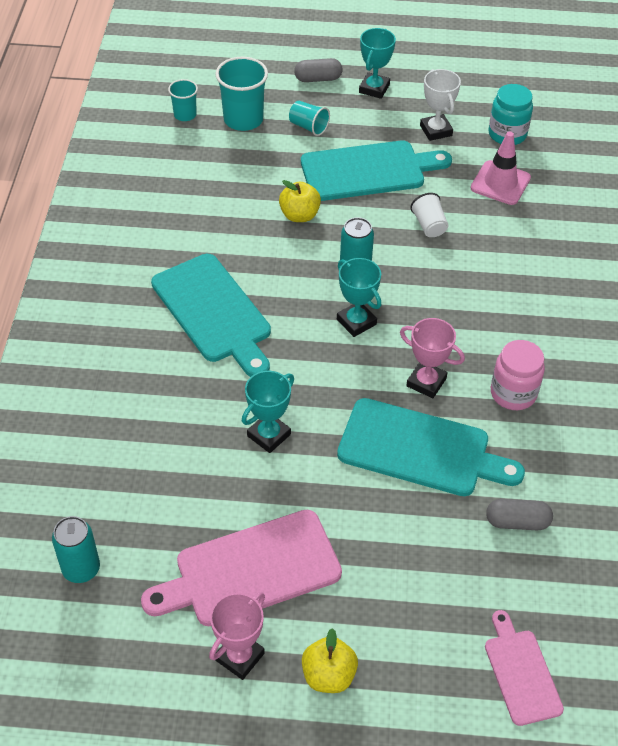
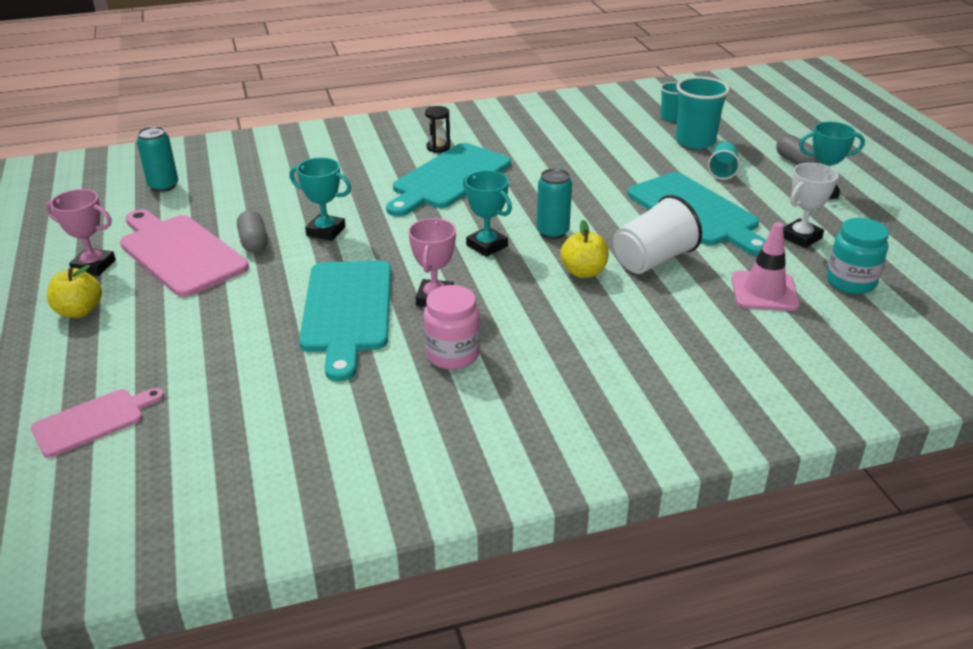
camera: 70 degrees right, 15 degrees down
(139, 301) = (438, 147): none -> black hourglass
(299, 215) = (599, 191): yellow apple -> yellow apple (583, 272)
(356, 322) = (487, 246): turquoise trophy -> turquoise trophy turned 75 degrees counterclockwise
(429, 225) = (652, 260): white cup -> white cup, size x1.74
(517, 522) = (279, 387): grey capsule -> grey capsule (254, 242)

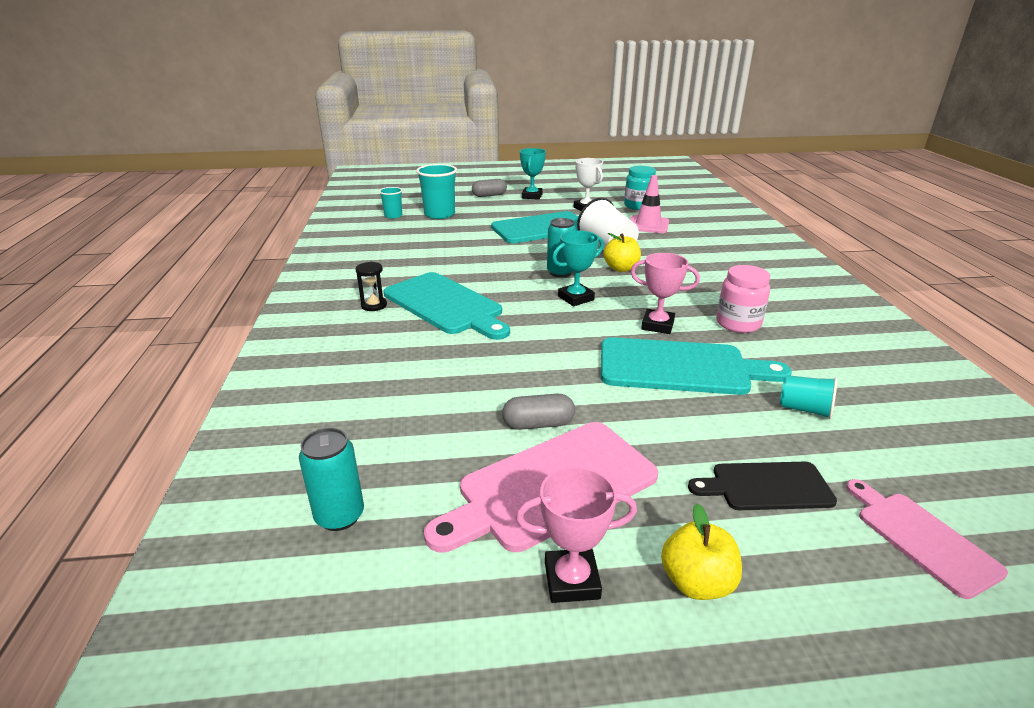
camera: 80 degrees left, 5 degrees down
(94, 266) = (571, 580): pink trophy -> pink trophy turned 60 degrees clockwise
(165, 348) = (766, 486): none -> black cutting board
(326, 231) = (527, 375): turquoise trophy -> none
(722, 171) = (491, 213): turquoise cup -> turquoise cup (804, 409)

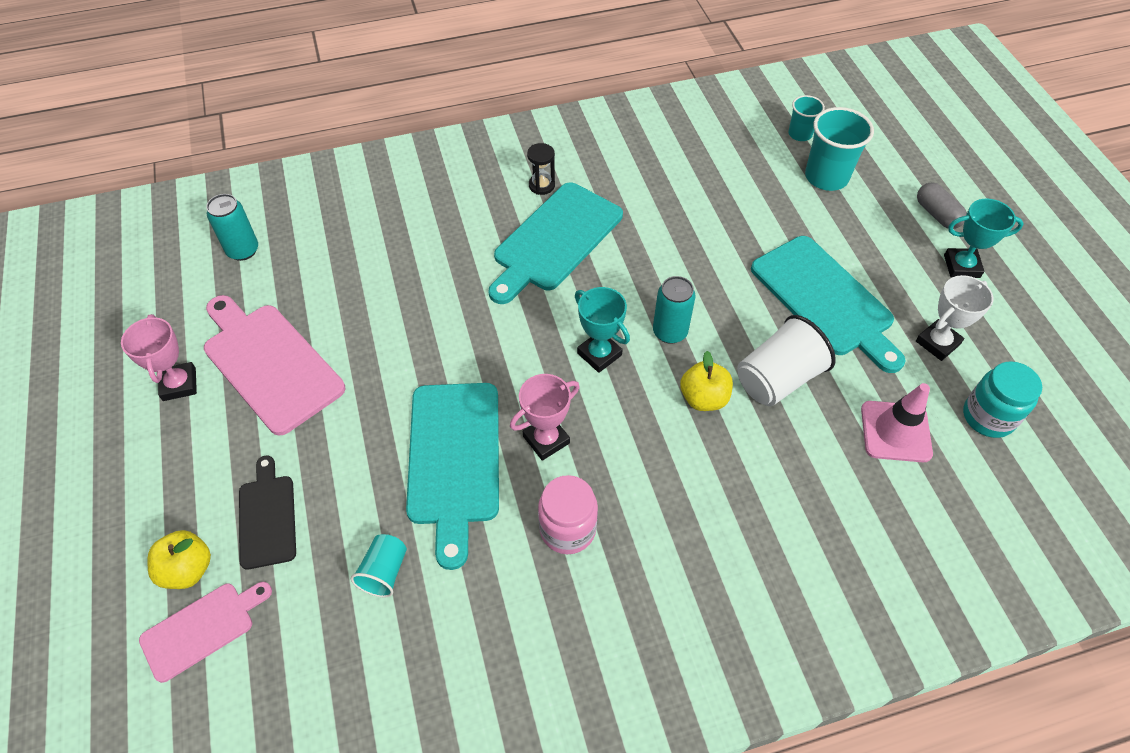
camera: 80 degrees right, 25 degrees up
(538, 424) = (348, 346): grey capsule -> none
(657, 325) = (546, 440): pink trophy -> pink trophy turned 45 degrees clockwise
(696, 582) = (171, 457): yellow apple -> yellow apple (188, 569)

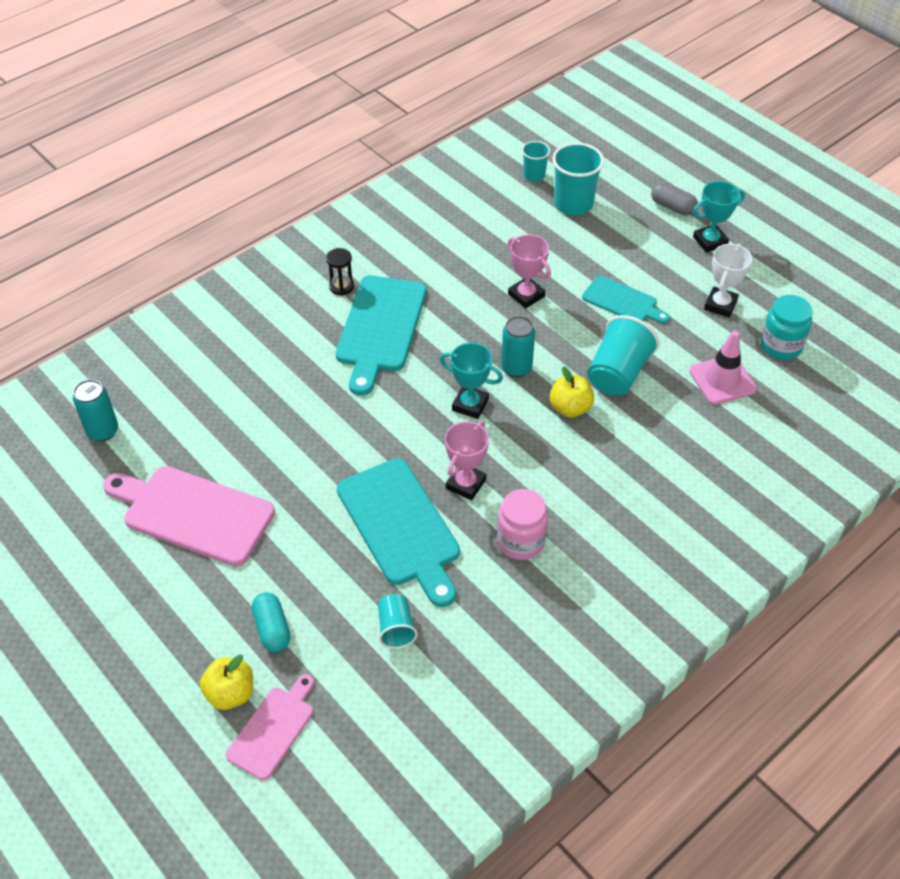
camera: 25 degrees left, 5 degrees down
(179, 384) = (121, 560): pink trophy -> pink trophy (526, 295)
(267, 517) = (272, 629): black cutting board -> turquoise capsule
(777, 379) = (618, 373): white cup -> turquoise cup
(825, 300) = (622, 301): turquoise cutting board -> turquoise cutting board, size x0.58

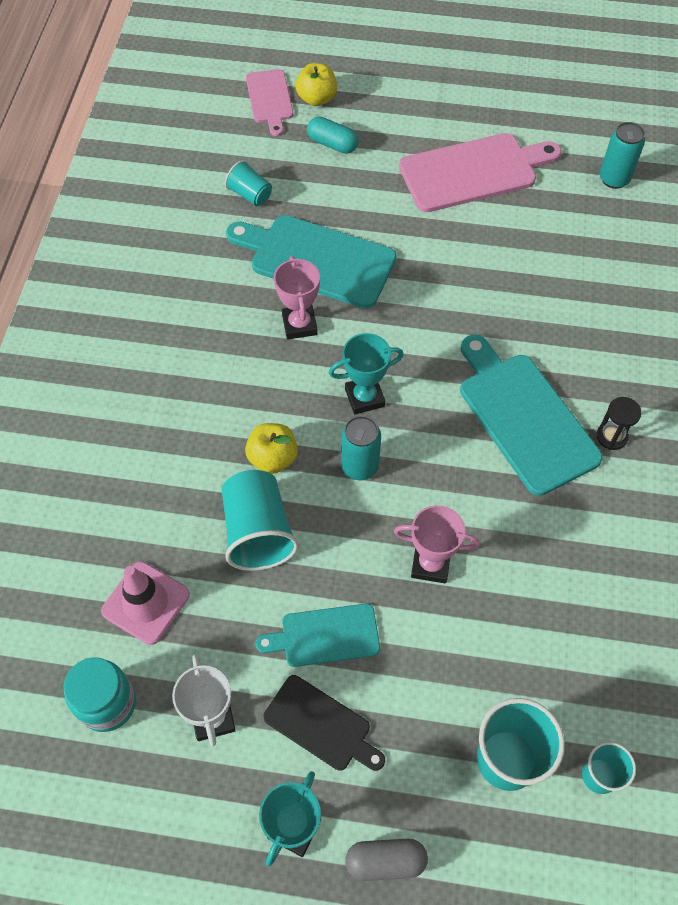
camera: 140 degrees right, 10 degrees up
(520, 541) = (214, 309): pink jar -> none
(660, 268) = (321, 725): none -> black cutting board

